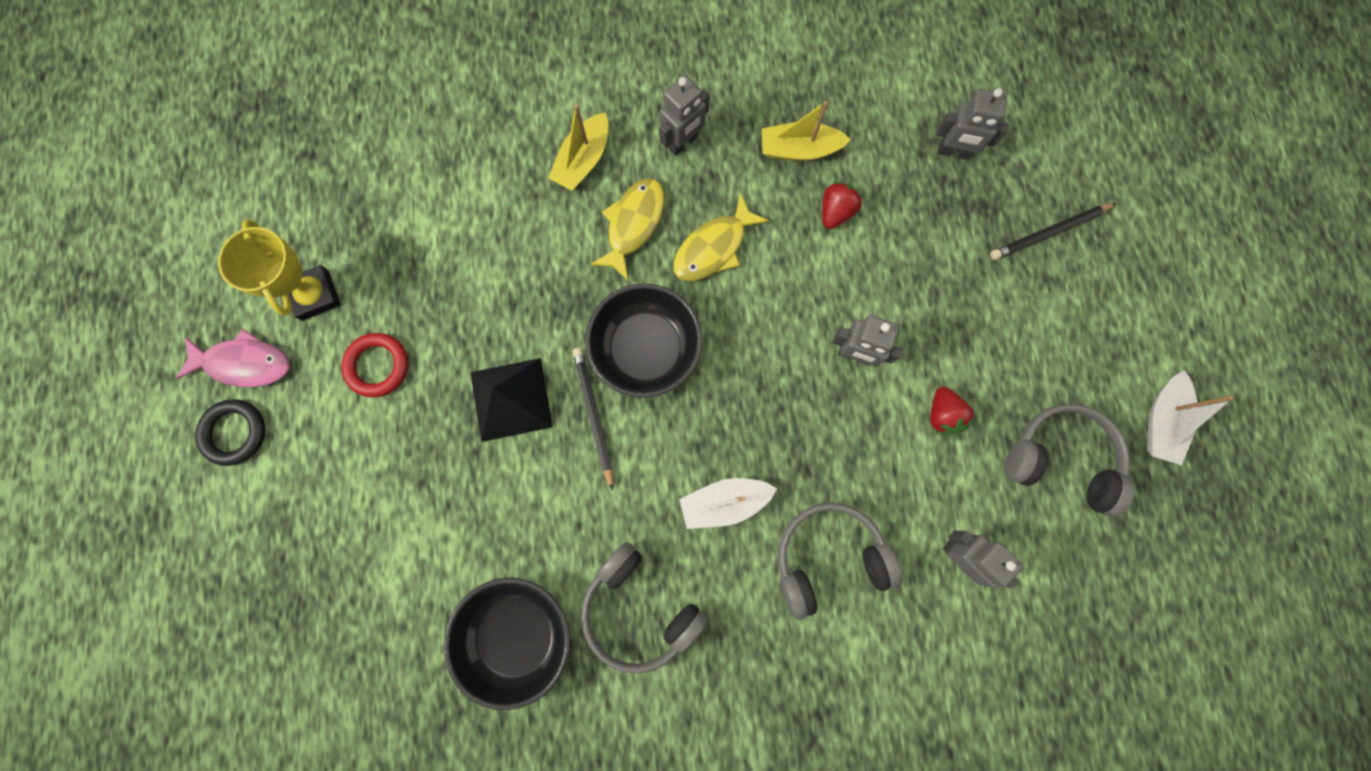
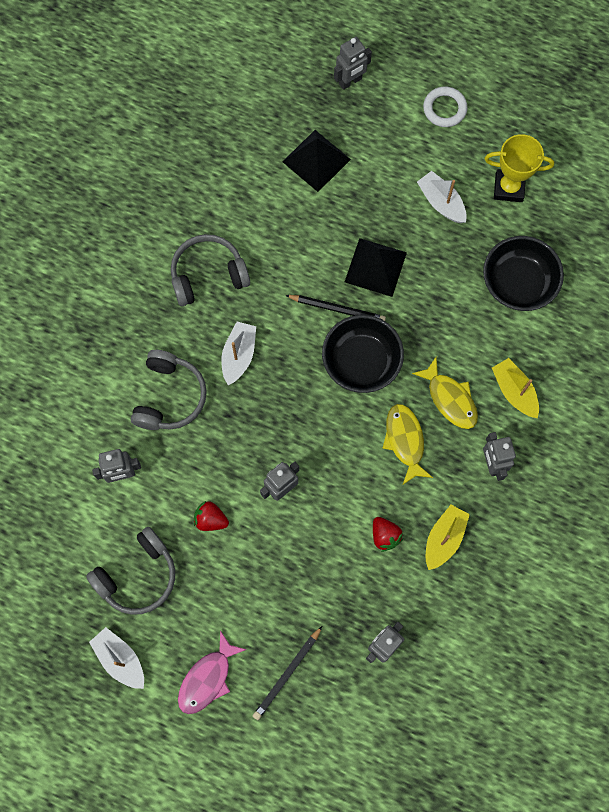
camera: 120 degrees right, 5 degrees down
(234, 433) = (444, 109): black ring -> white ring
(244, 363) = (486, 131): pink fish -> pink fish (207, 678)
(249, 583) = (350, 81): none -> grey robot
(377, 366) = (441, 202): red ring -> white boat
(396, 561) = (316, 160): none -> black pyramid
(517, 634) = (235, 204): black bowl -> black bowl (518, 283)
(1049, 232) = (287, 673): black pencil -> black pencil turned 150 degrees counterclockwise

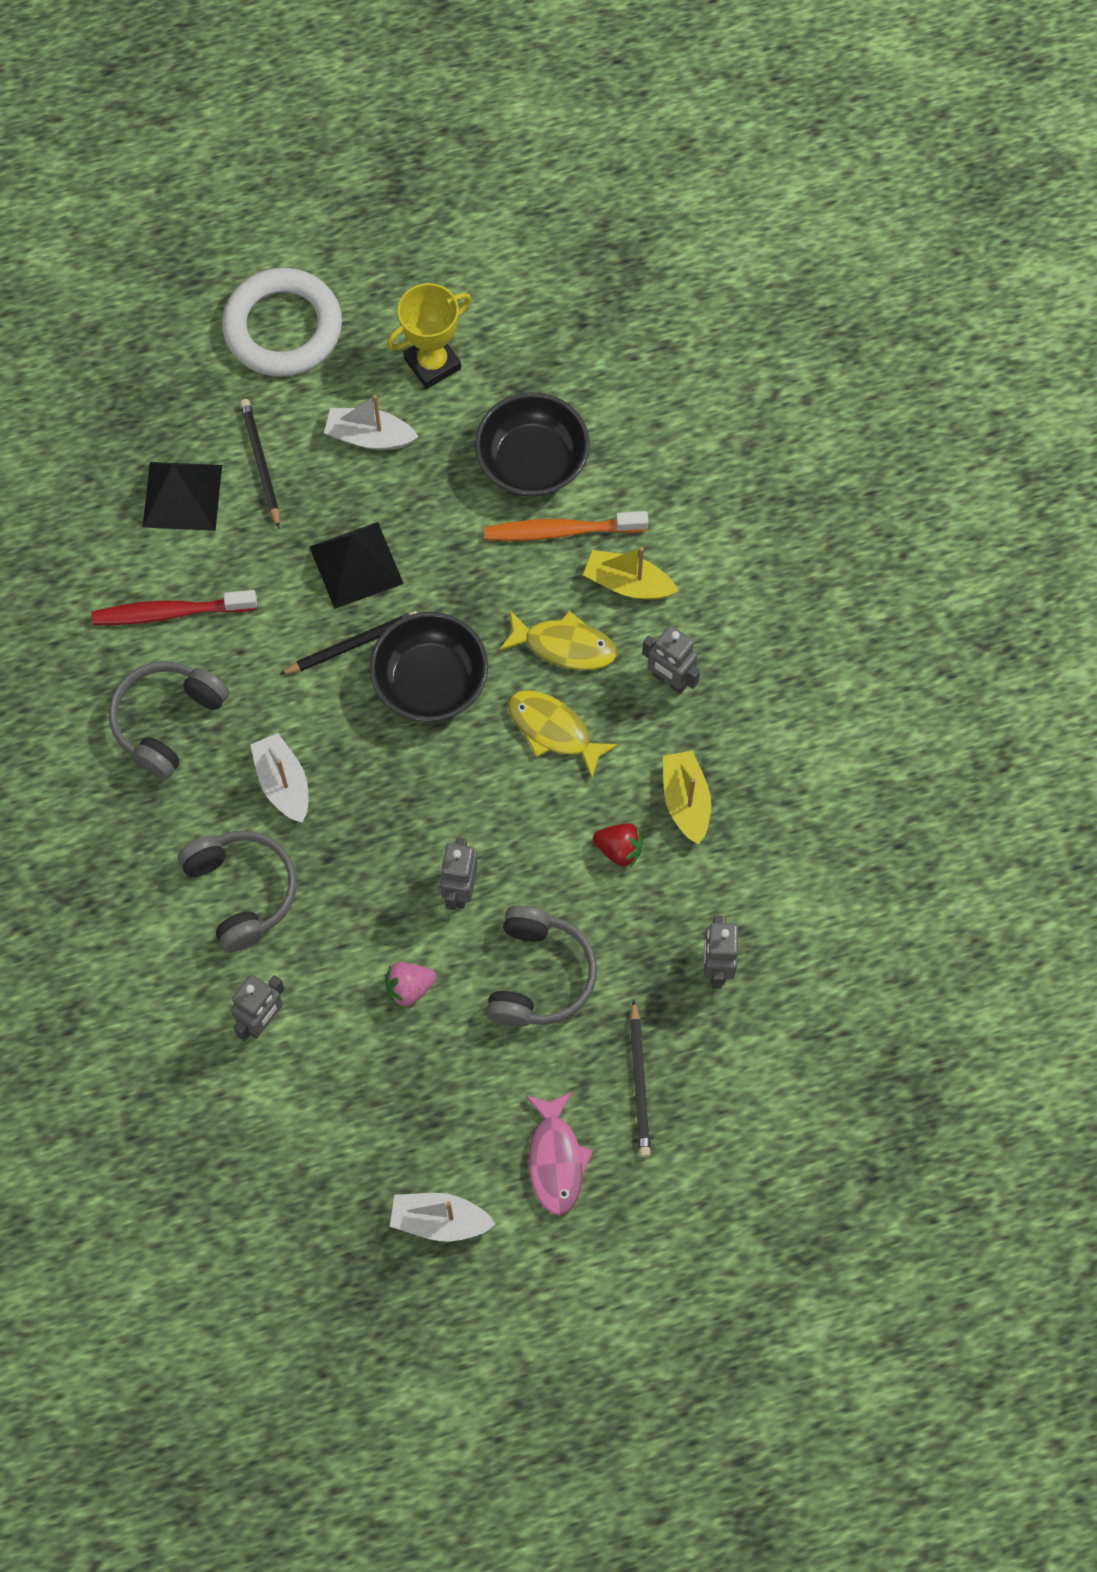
camera: 40 degrees left, 5 degrees down
(137, 575) = (379, 1115): grey headphones -> grey headphones (539, 975)
(210, 519) = (409, 988): red strawberry -> pink strawberry
(258, 218) = (170, 612): none -> red toothbrush
(350, 81) = (144, 376): grey robot -> none
(371, 174) = (261, 463): none -> black pencil
(444, 109) = (283, 328): white ring -> white ring, size x1.84
(501, 333) = (561, 531): none -> orange toothbrush

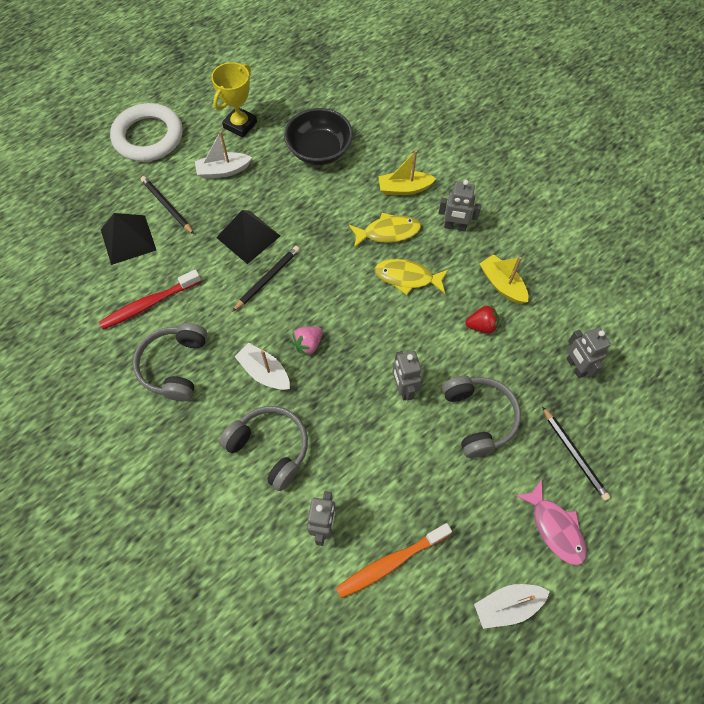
camera: 25 degrees left, 5 degrees down
(409, 988) = (405, 461): pink strawberry -> pink strawberry (308, 344)
(430, 682) = (323, 280): black bowl -> none
(561, 531) = (353, 177): orange toothbrush -> orange toothbrush (390, 563)

